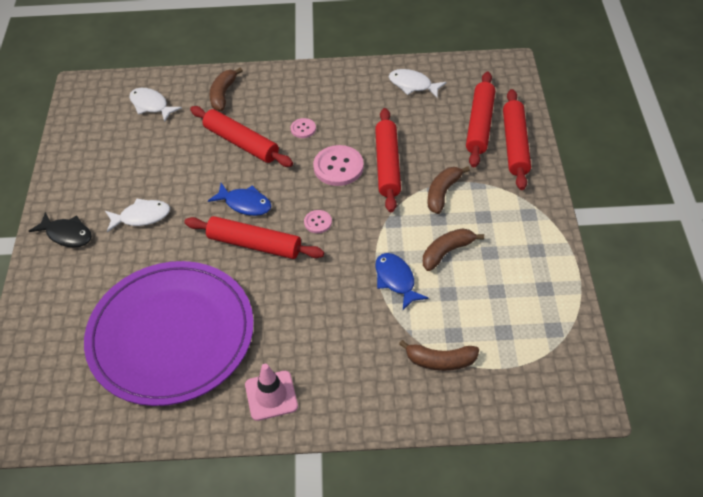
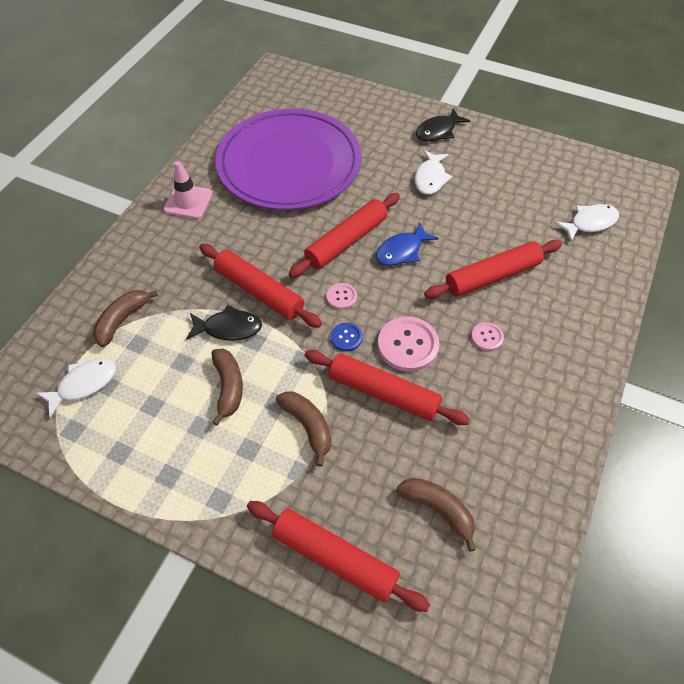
camera: 115 degrees right, 5 degrees up
(223, 94) = (582, 286): brown banana -> brown banana (438, 510)
(355, 203) = (346, 337): none -> blue button
(396, 280) = (228, 328): blue fish -> black fish
(413, 85) = (514, 492): white fish -> white fish (84, 384)
(480, 124) = (395, 535): red rolling pin -> red rolling pin (259, 291)

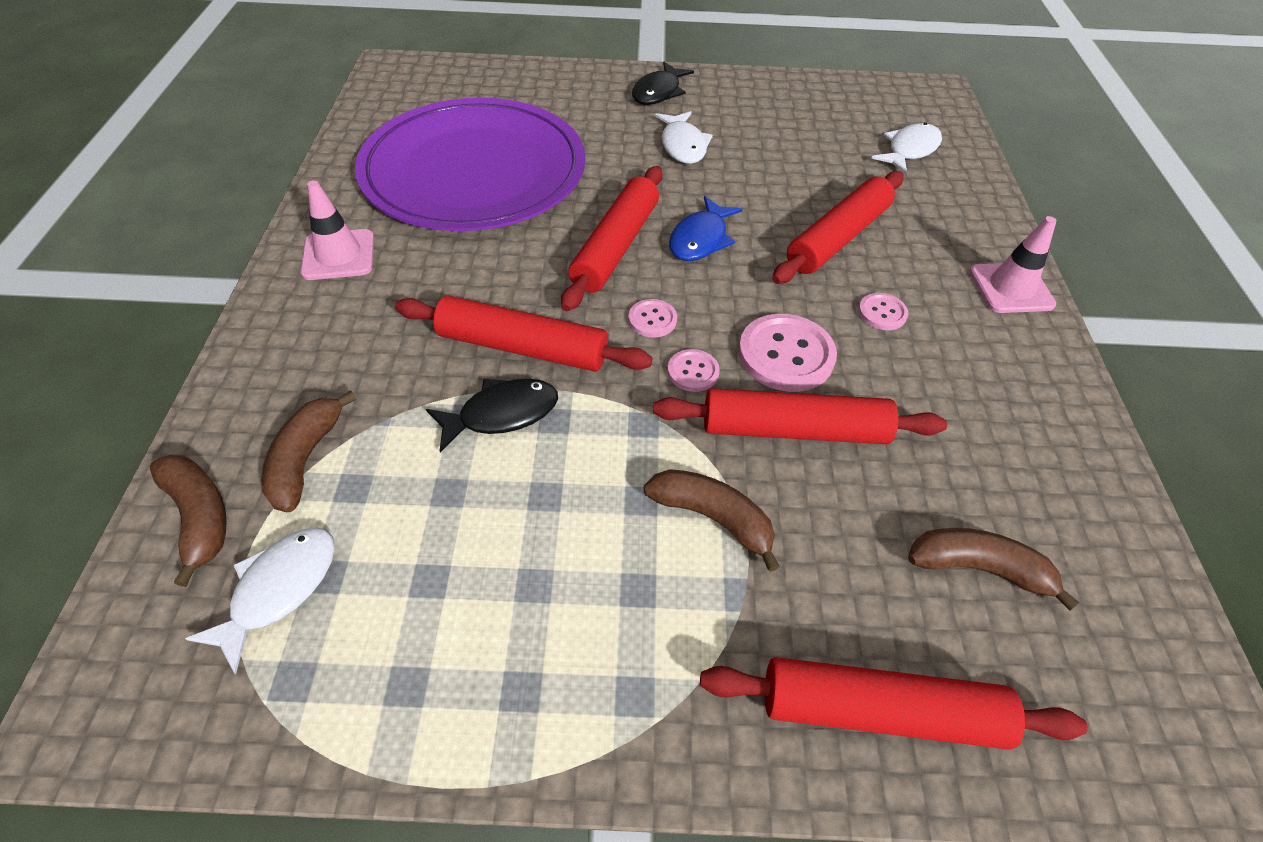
camera: 25 degrees left, 5 degrees down
(228, 387) = (550, 503): brown banana -> brown banana (199, 517)
(346, 337) = (693, 372): blue button -> pink button
(588, 347) = (1011, 288): none -> pink traffic cone

